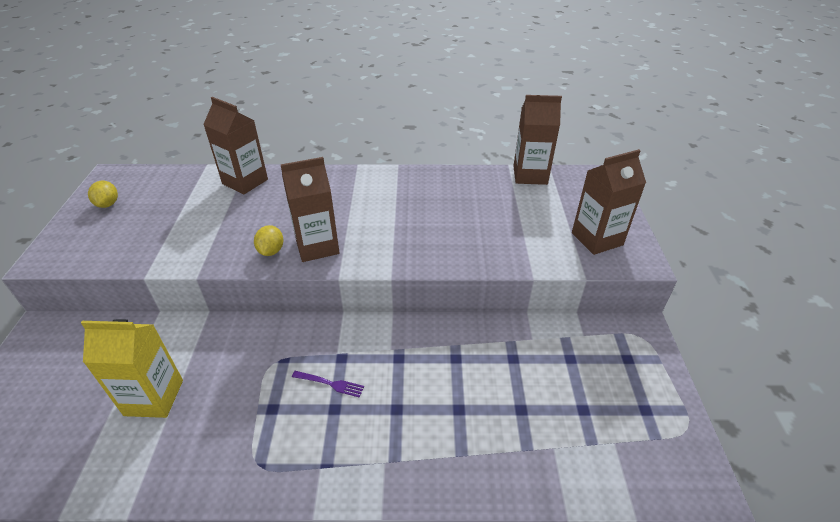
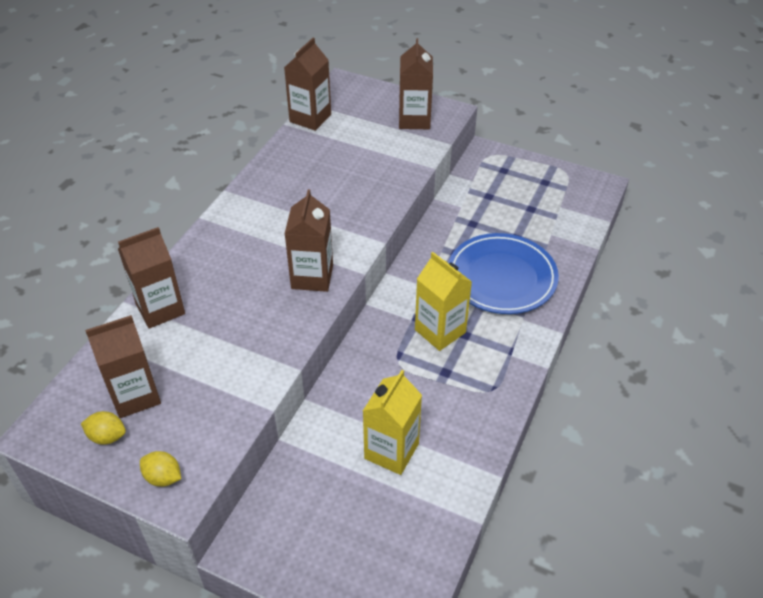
camera: 65 degrees left, 5 degrees up
(150, 202) = (135, 395): none -> brown carton
(271, 251) = (297, 309): yellow lemon -> yellow lemon (163, 477)
(330, 383) = (440, 331): purple fork -> yellow carton
(442, 416) = (501, 277): none -> blue plate

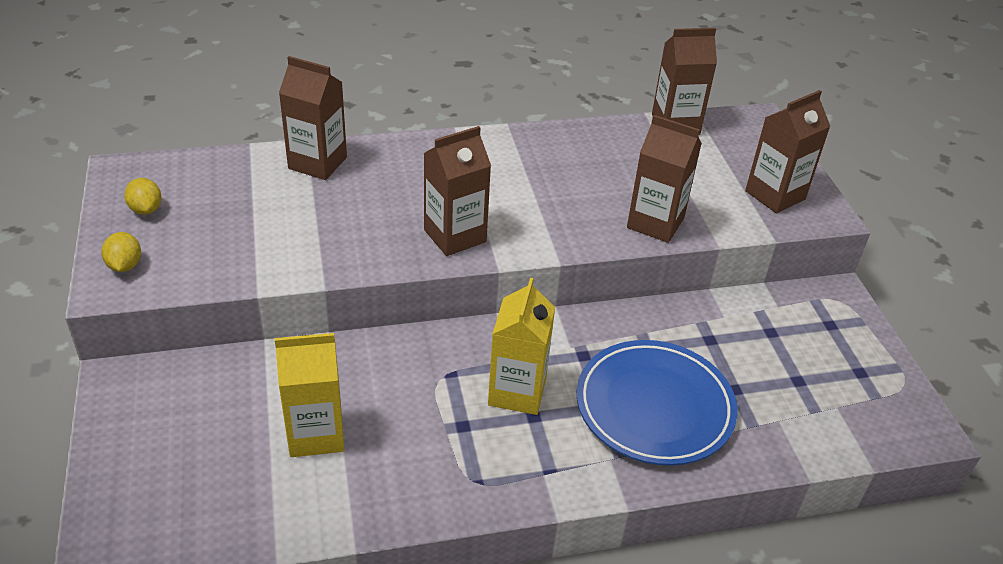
camera: 50 degrees right, 5 degrees down
(135, 395) = (204, 201): brown carton -> brown carton (655, 223)

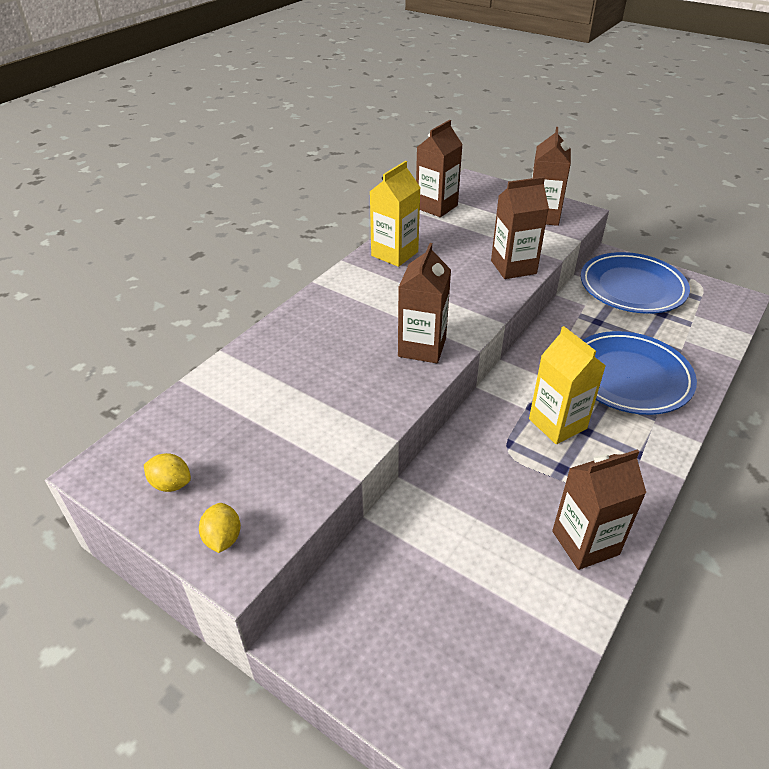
camera: 40 degrees left, 0 degrees up
(125, 265) = (223, 538): yellow lemon -> yellow lemon turned 45 degrees clockwise
(316, 433) = (493, 548): yellow carton -> yellow carton (394, 254)
(317, 163) = (256, 361): brown carton -> brown carton (585, 543)
(808, 335) = (632, 287): none -> blue plate

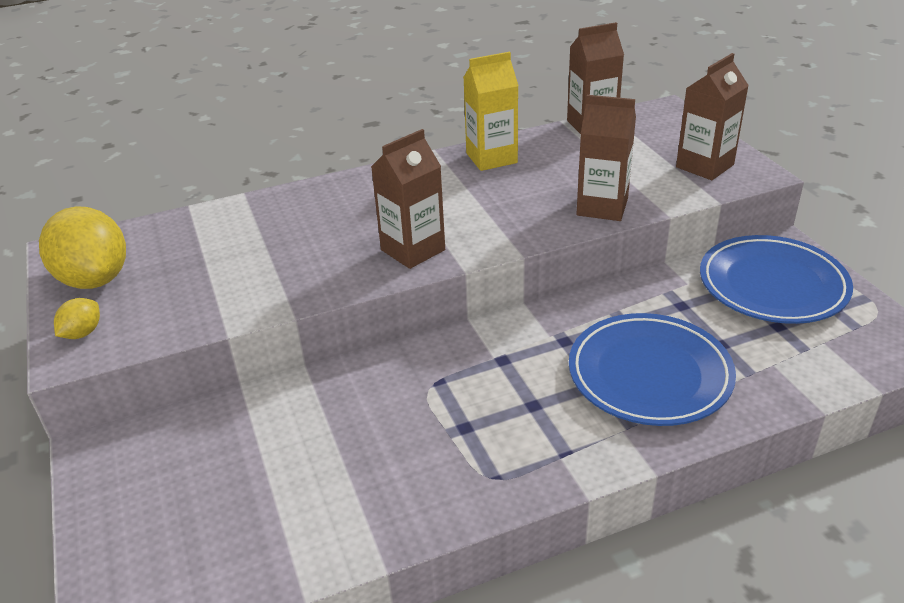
camera: 35 degrees right, 5 degrees down
(171, 484) = (95, 279): yellow lemon -> yellow lemon, size x2.19
(557, 424) = (510, 385): yellow carton -> none
(585, 543) = (406, 503): brown carton -> none

